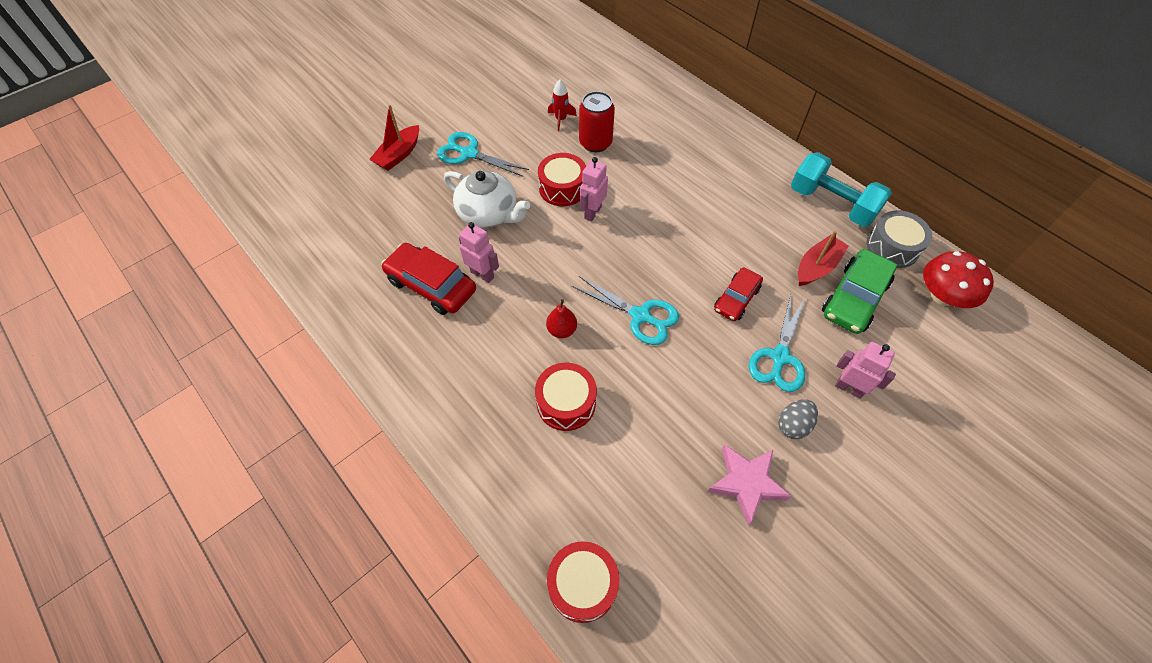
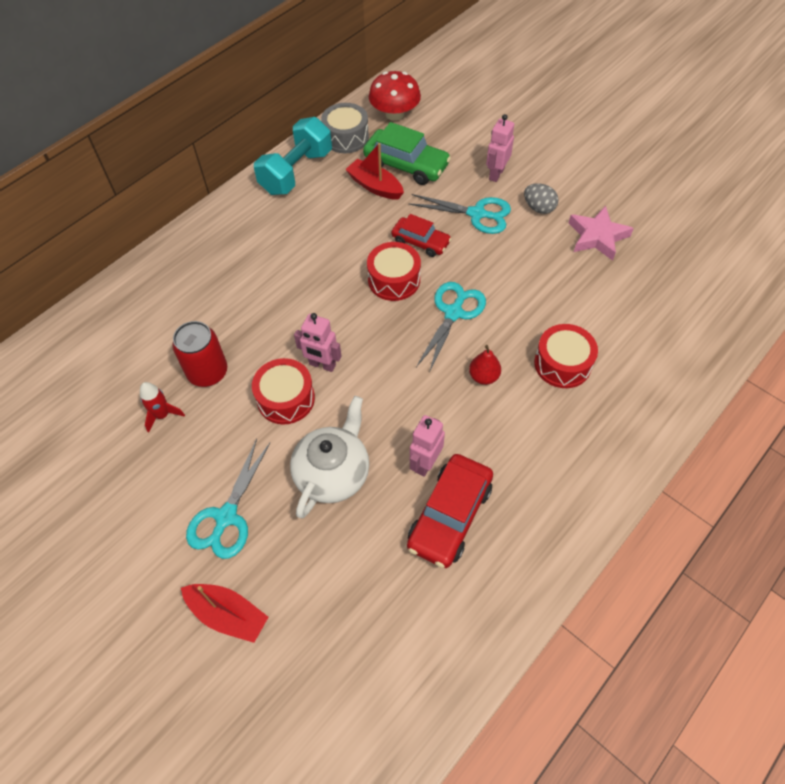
camera: 95 degrees left, 0 degrees up
(582, 584) = (715, 335): red drum -> red drum (394, 280)

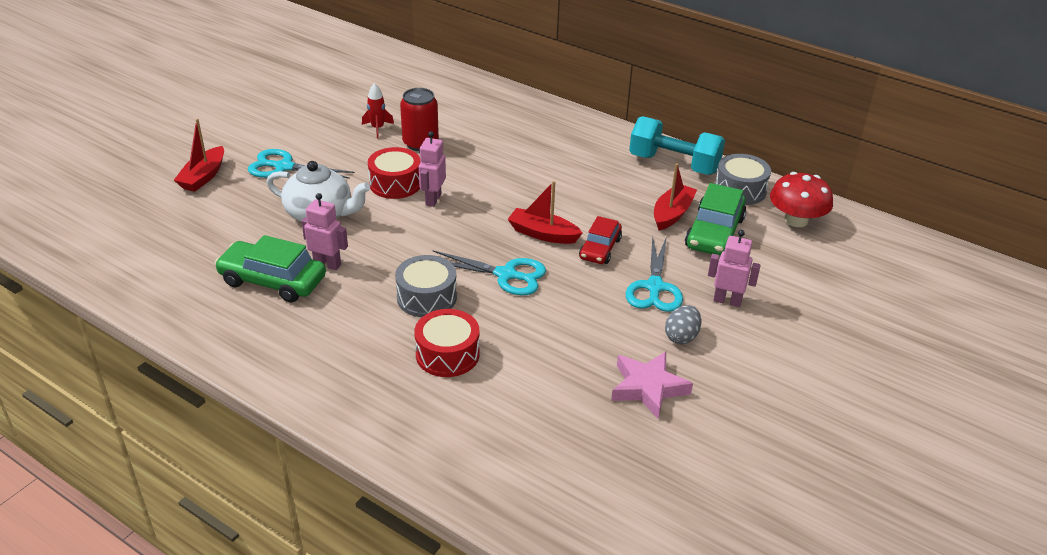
camera: 80 degrees right, 20 degrees down
(394, 280) = (543, 234): red drum -> red boat
(449, 515) = (273, 280): red car -> green car
(483, 376) = (426, 297): red pear -> grey drum

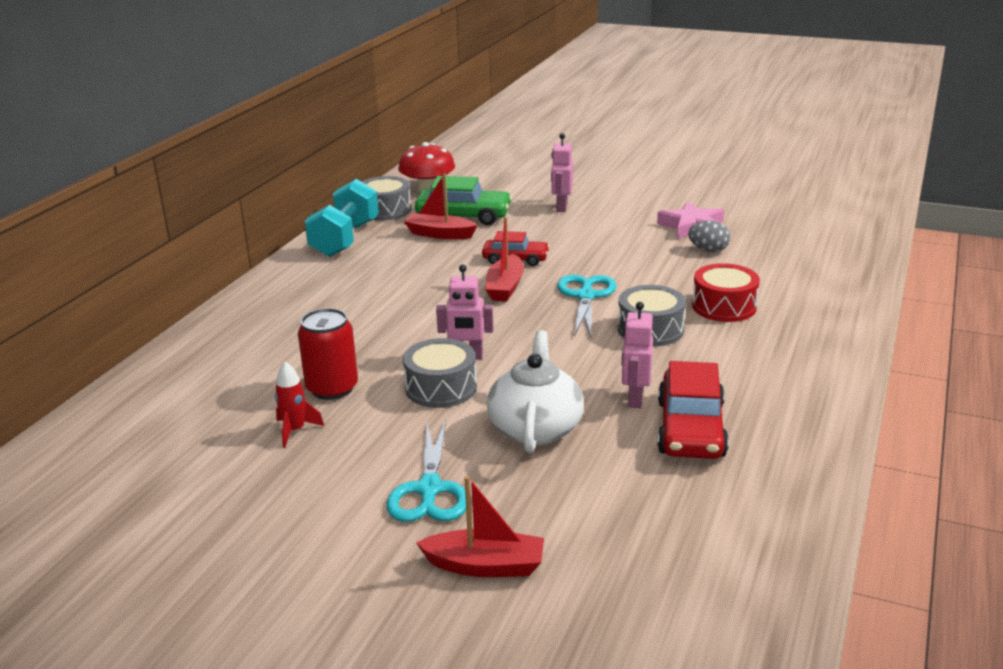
camera: 100 degrees left, 10 degrees down
(273, 280) = (690, 429): green car -> red car
(395, 184) = (441, 388): red drum -> grey drum
(654, 287) = (561, 233): turquoise scissors -> none
(681, 337) = (620, 220): grey egg -> grey egg (708, 250)

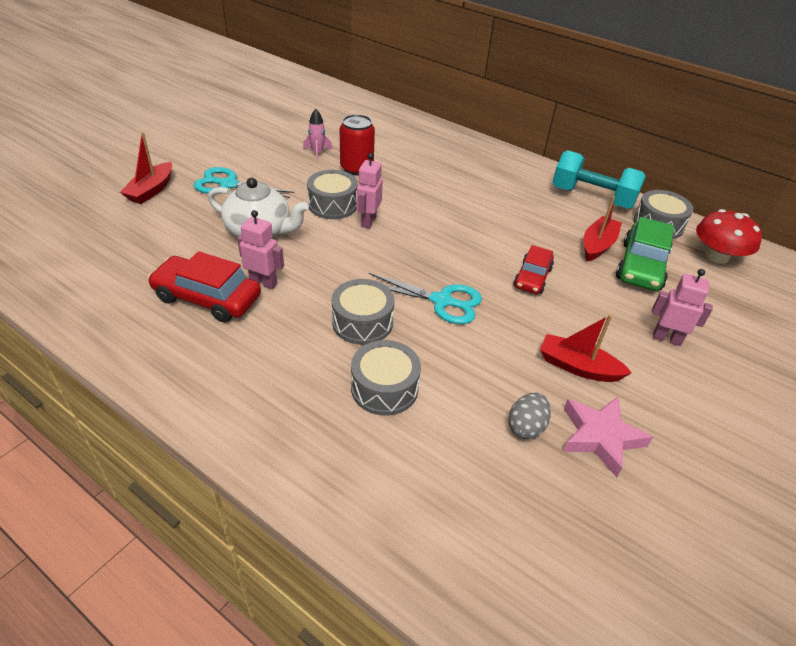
camera: 100 degrees right, 15 degrees up
(295, 430) = (317, 153): red rocket -> pink rocket
(505, 287) = (475, 260): red boat -> red boat (578, 367)
(724, 306) = (384, 388): red drum -> grey drum

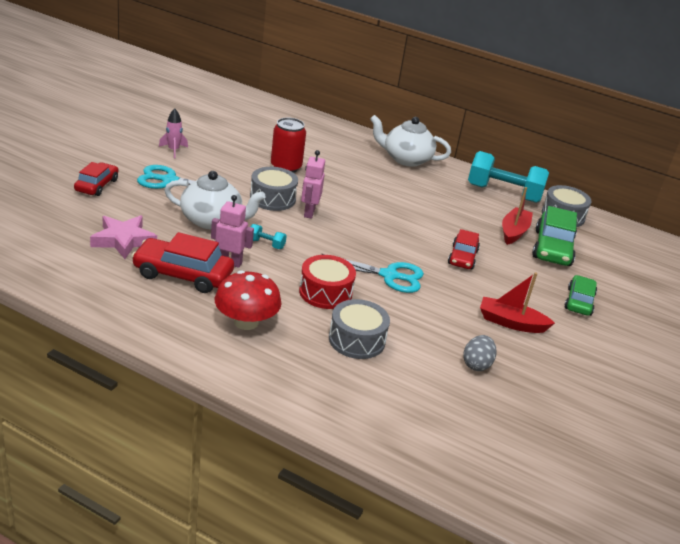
camera: 10 degrees left, 10 degrees down
(151, 190) = (97, 185): red boat -> red car
(311, 260) = (266, 244): none -> turquoise dumbbell
(317, 153) = (245, 153): pink rocket -> pink rocket (173, 150)
(362, 322) = (325, 292): grey drum -> red drum
(489, 158) = (406, 159): none -> white teapot
(600, 437) = (535, 370): pink star -> pink star (123, 240)
(666, 338) = (579, 302): pink robot -> green car
(717, 256) = (614, 240): red mushroom -> red mushroom (246, 322)

